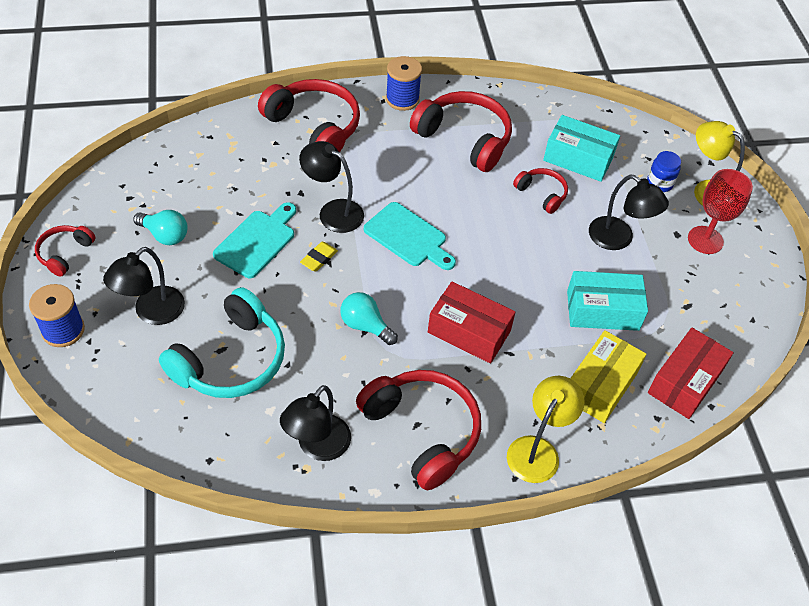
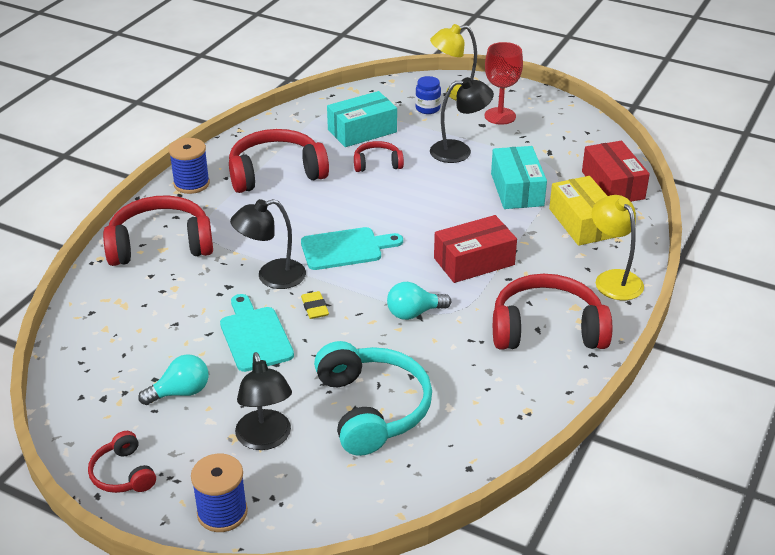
camera: 50 degrees left, 15 degrees down
(317, 447) = (512, 394): black lamp -> none
(602, 310) = (517, 189): turquoise box -> turquoise box turned 45 degrees counterclockwise

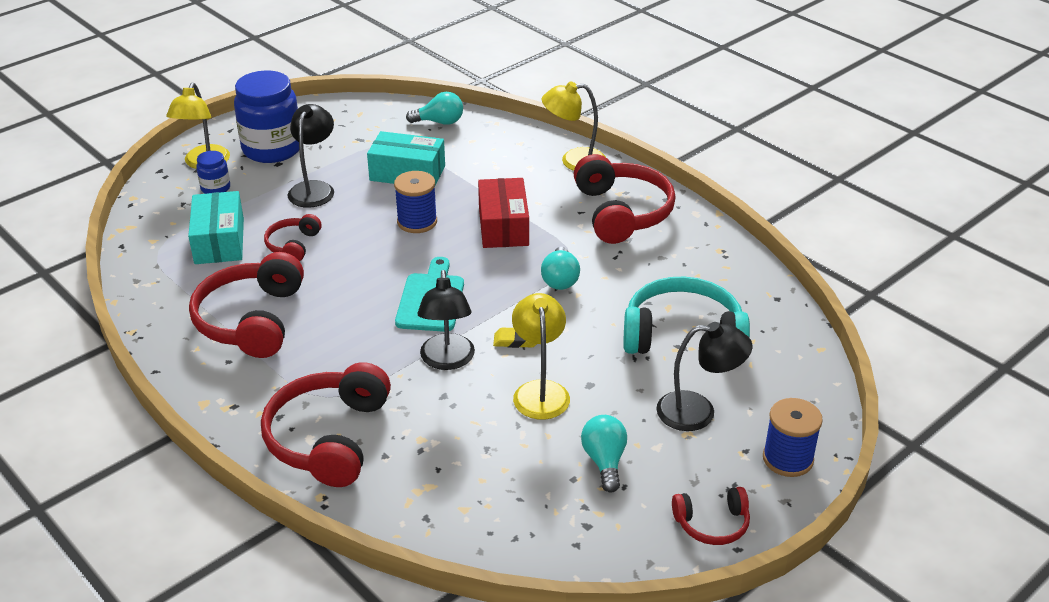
camera: 70 degrees left, 0 degrees up
(191, 184) = (218, 392): blue spool -> blue spool (417, 222)
(255, 336) = (540, 391): turquoise cutting board -> yellow lamp
(500, 116) = (272, 149): red goblet -> blue jar
(547, 329) = (622, 212): red headphones -> red headphones turned 150 degrees clockwise
(582, 223) = (484, 153): yellow box -> none
(613, 185) = (439, 122): red box -> turquoise light bulb

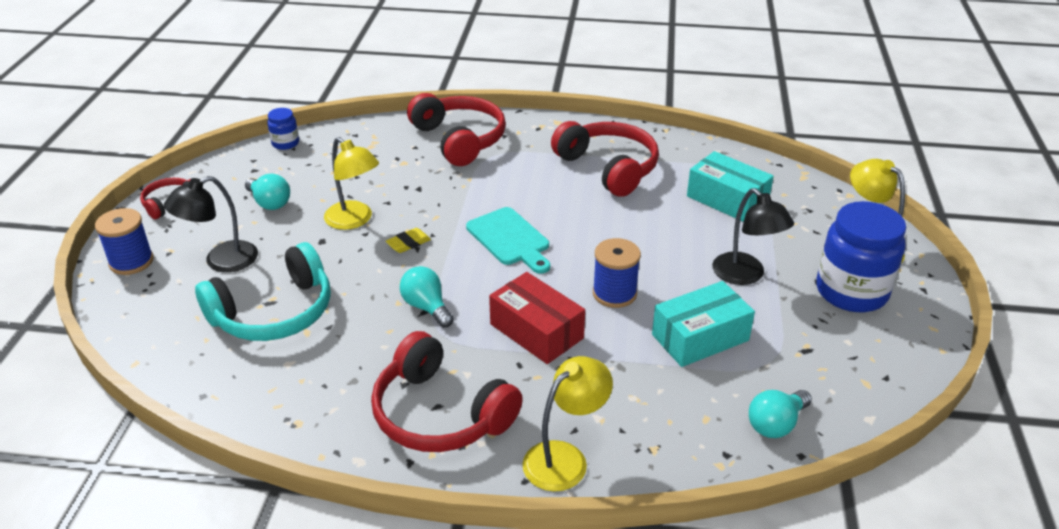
camera: 140 degrees right, 0 degrees up
(215, 188) = (814, 233): blue jar -> blue jar (285, 143)
(293, 245) = (673, 224): red headphones -> none
(447, 360) = (443, 207): black lamp -> none

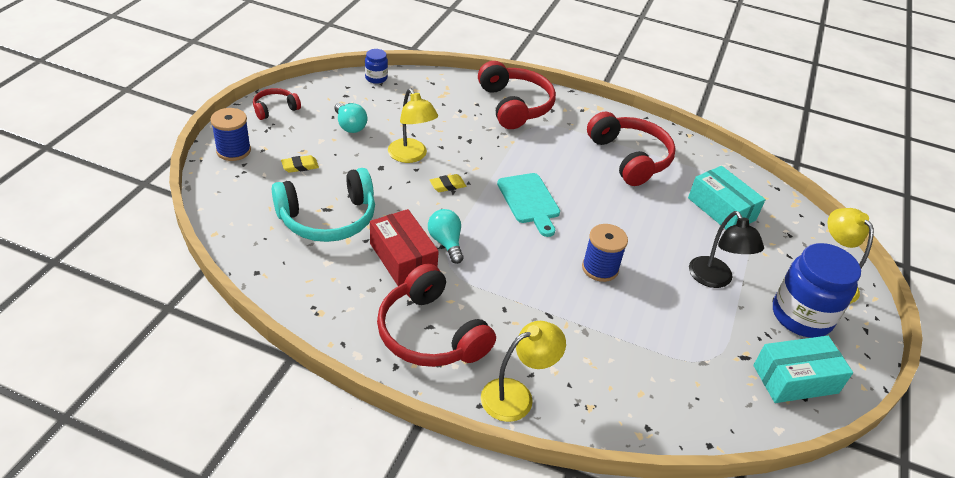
camera: 10 degrees right, 5 degrees up
(221, 261) = (300, 166): black lamp -> yellow eraser
(536, 331) = (526, 284): red box -> red box (403, 258)
(700, 337) = (658, 323): turquoise box -> turquoise box (795, 379)
(776, 424) = (697, 413): turquoise light bulb -> none

